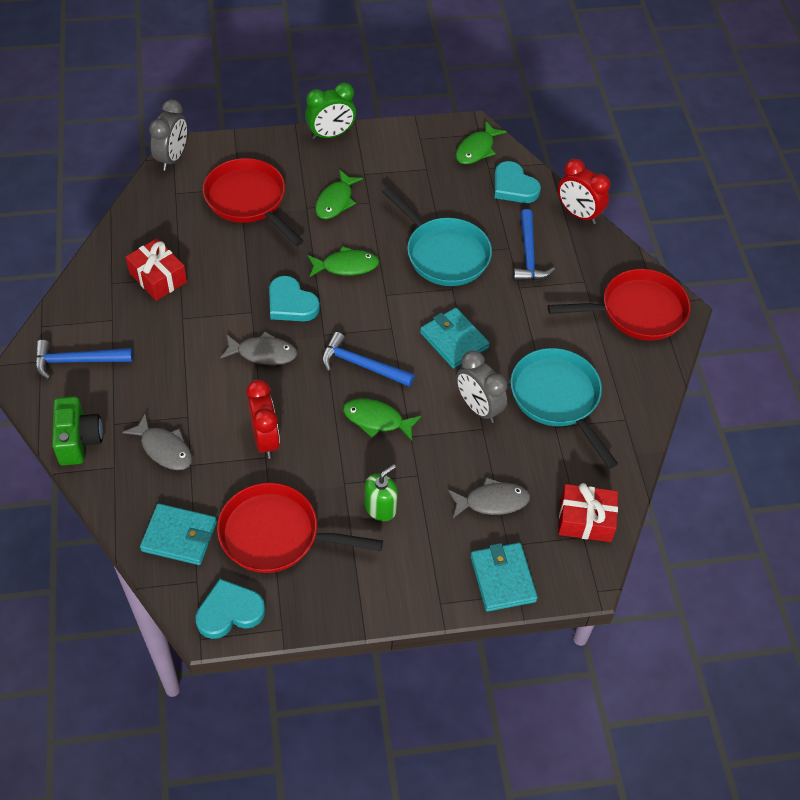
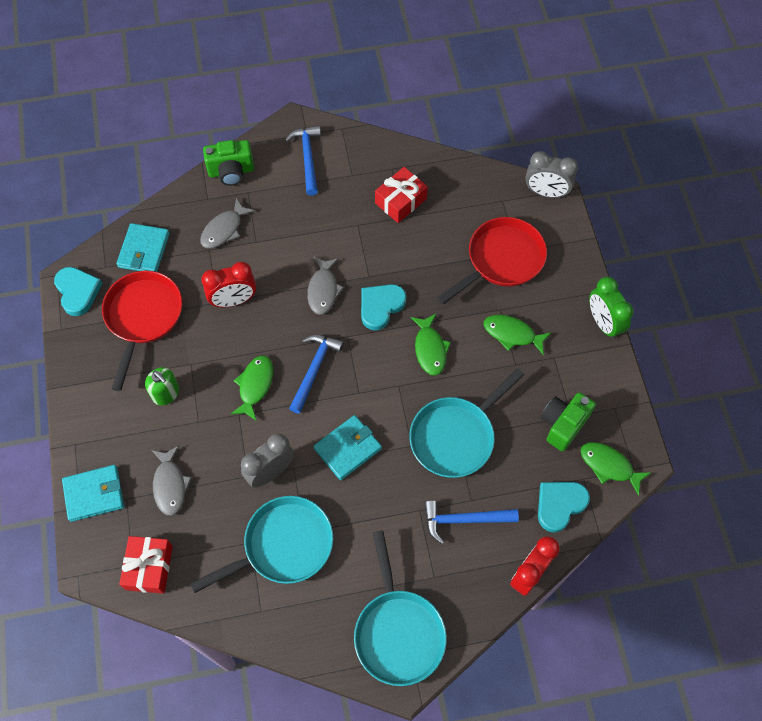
camera: 90 degrees right, 10 degrees up
(435, 175) = (563, 425): none -> green camera
(637, 311) = (398, 631): red pan -> turquoise pan

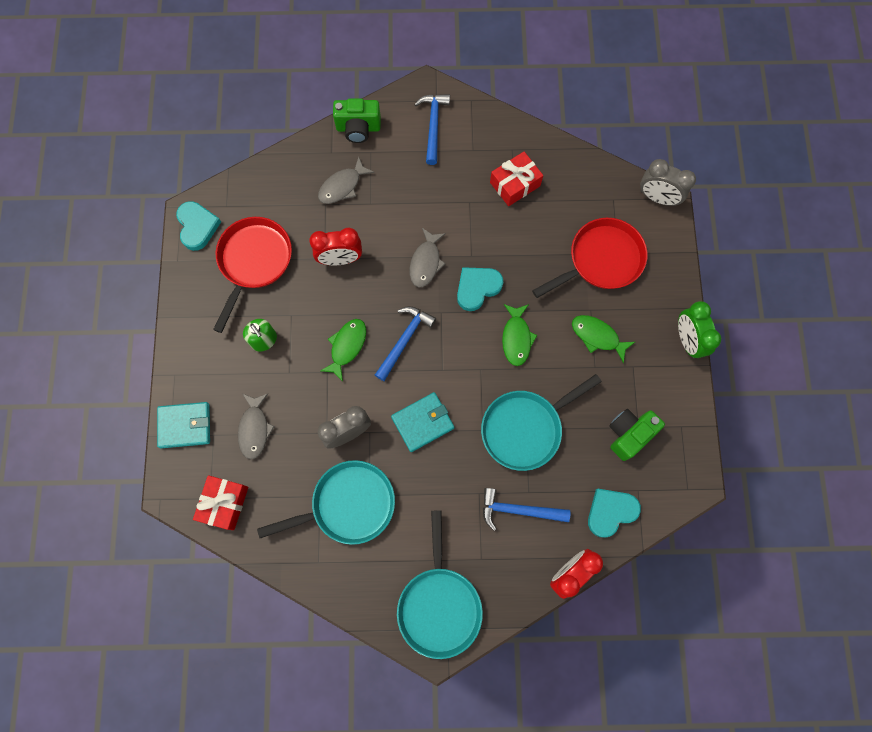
camera: 10 degrees right, 10 degrees up
(144, 250) = (264, 195): turquoise wallet -> none
(609, 466) = (664, 482): green fish -> none

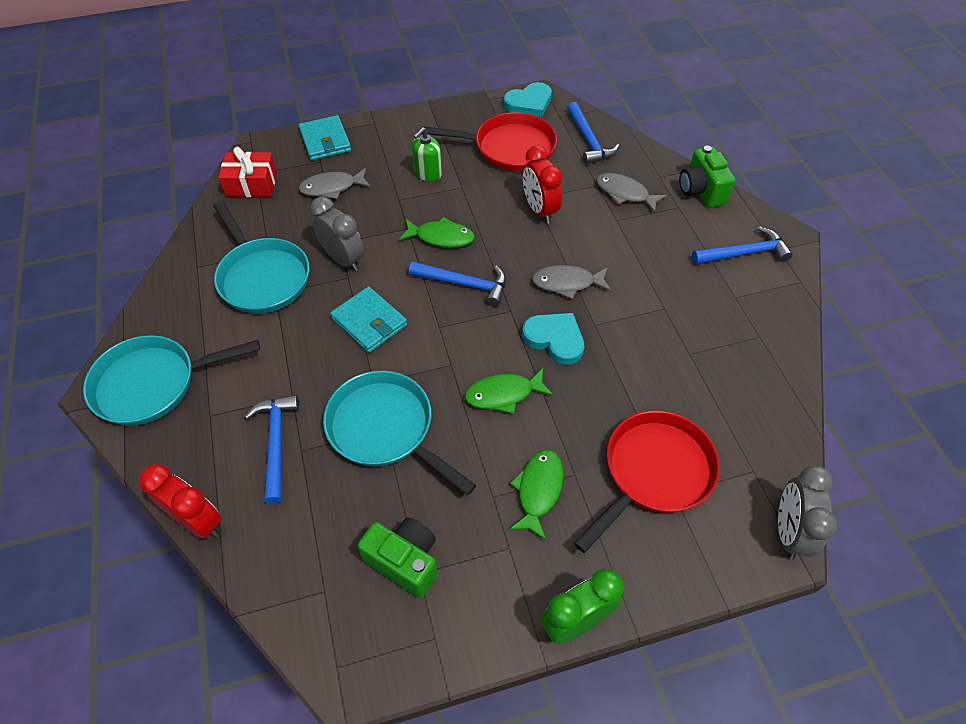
camera: 75 degrees right, 20 degrees down
(268, 192) = (589, 141): none -> blue hammer
(515, 184) = (713, 349): red gift -> none
(601, 260) = (653, 473): red pan -> red pan turned 90 degrees counterclockwise
(610, 512) = (287, 558): turquoise heart -> none

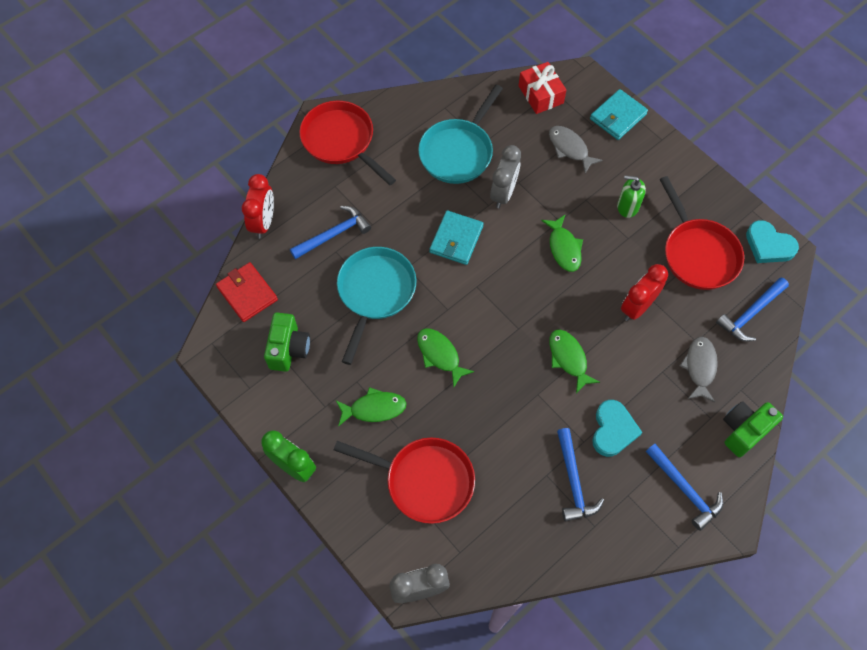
camera: 65 degrees right, 10 degrees up
(153, 384) = (341, 141): turquoise pan -> red pan
(290, 585) = (247, 293): none -> red wallet
(465, 284) = (526, 286): blue hammer -> blue hammer (573, 482)
(555, 339) = (507, 370): turquoise heart -> turquoise heart (613, 430)
(567, 283) = (568, 358): grey fish -> green fish

